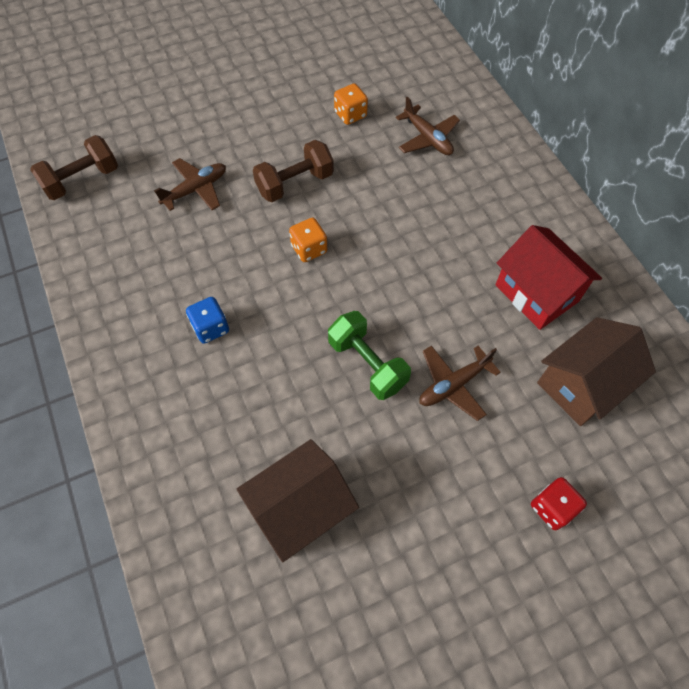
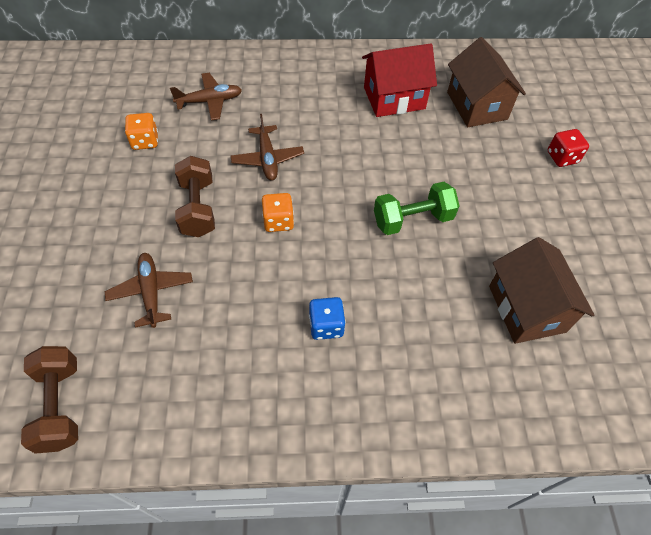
camera: 70 degrees left, 5 degrees down
(453, 385) = (452, 173): brown plane -> brown plane (267, 158)

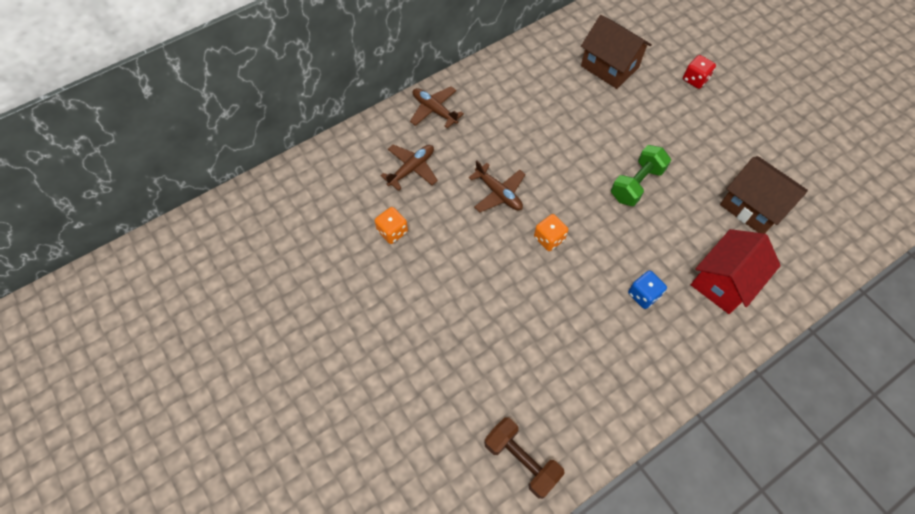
camera: 30 degrees left, 5 degrees up
(151, 292) = (508, 345): brown plane -> brown plane (434, 110)
(198, 208) = (483, 262): brown dumbbell -> none
(394, 98) = (547, 91): red house -> red house (724, 281)

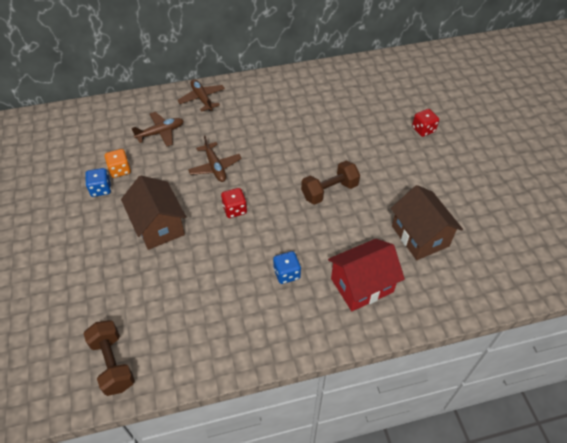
camera: 20 degrees right, 10 degrees down
(384, 262) = (101, 189): none -> blue dice
(549, 238) = (234, 209): orange dice -> red dice
(609, 67) = (356, 103): brown house -> brown house (158, 226)
(636, 184) = (329, 191): green dumbbell -> brown dumbbell

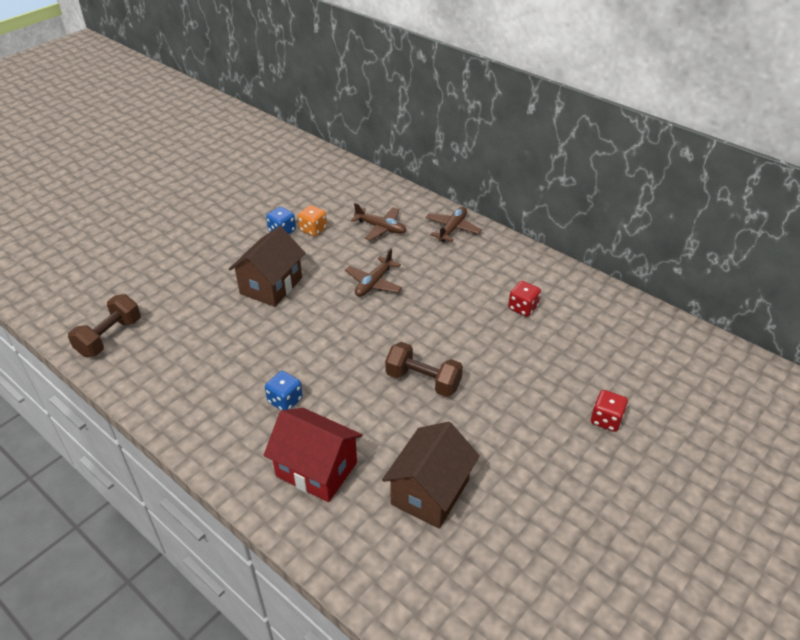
camera: 55 degrees right, 10 degrees down
(234, 209) = (333, 323): red dice -> red dice (523, 308)

